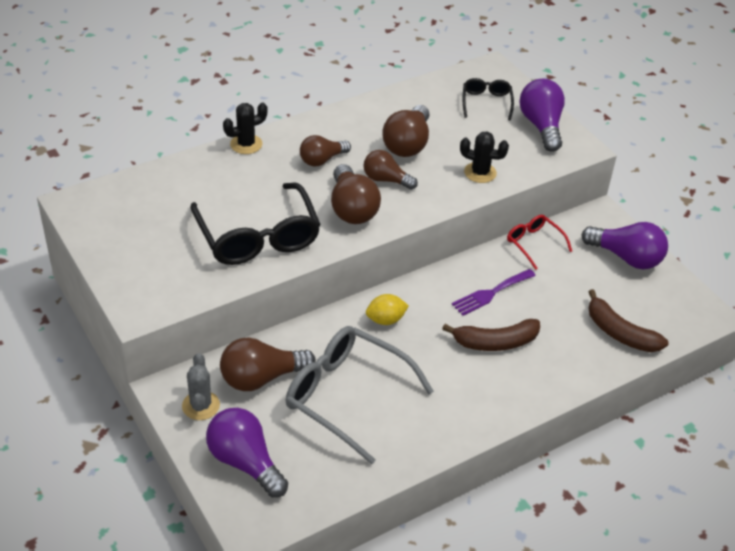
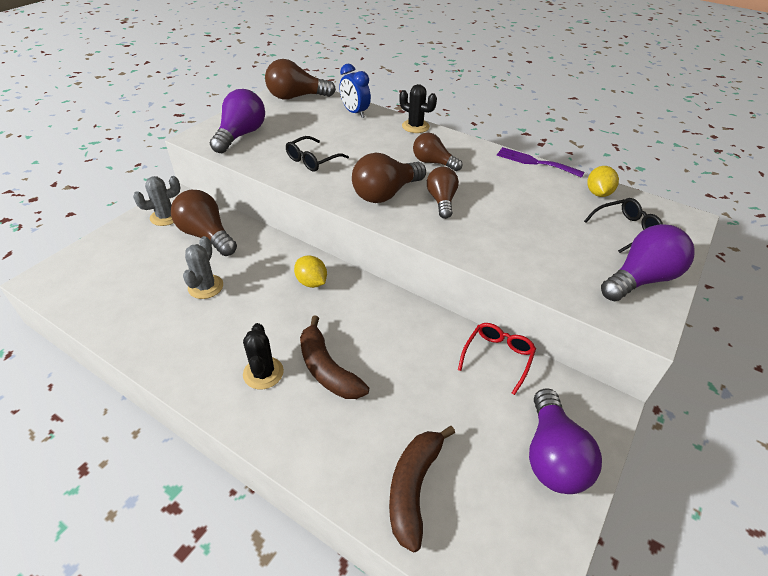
camera: 65 degrees right, 0 degrees up
(181, 175) = (355, 113): none -> blue clock
(245, 462) = (113, 255): purple light bulb -> purple light bulb (241, 135)
(258, 237) = (312, 160): black glasses -> black glasses, size x0.51
(346, 396) = (205, 287): grey glasses -> grey cactus
(407, 144) = (504, 199): brown light bulb -> brown light bulb (296, 97)
(433, 91) = (598, 193): none -> yellow lemon
(480, 173) = (512, 255): black cactus -> black cactus (263, 373)
(491, 293) = (396, 344): purple fork -> purple fork (535, 162)

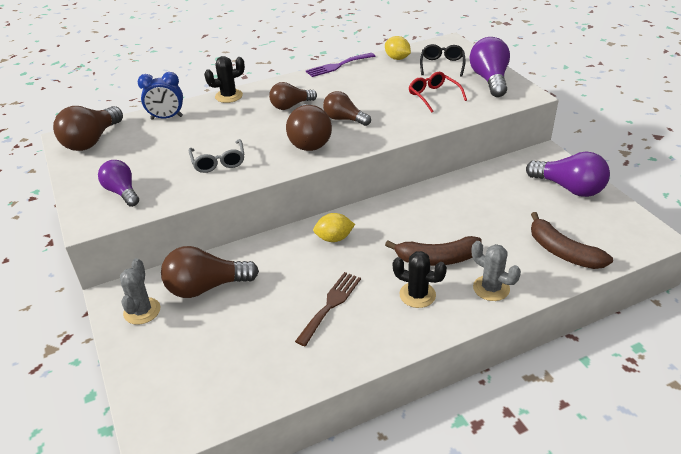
camera: 55 degrees left, 5 degrees down
(205, 287) = (283, 305): grey cactus -> grey cactus (491, 288)
(219, 316) = (330, 305): none -> brown fork
(241, 135) = (122, 192): purple light bulb -> purple light bulb, size x0.66
(312, 160) = (218, 162): black glasses -> grey glasses
(498, 357) = (481, 177): red glasses -> red glasses (433, 96)

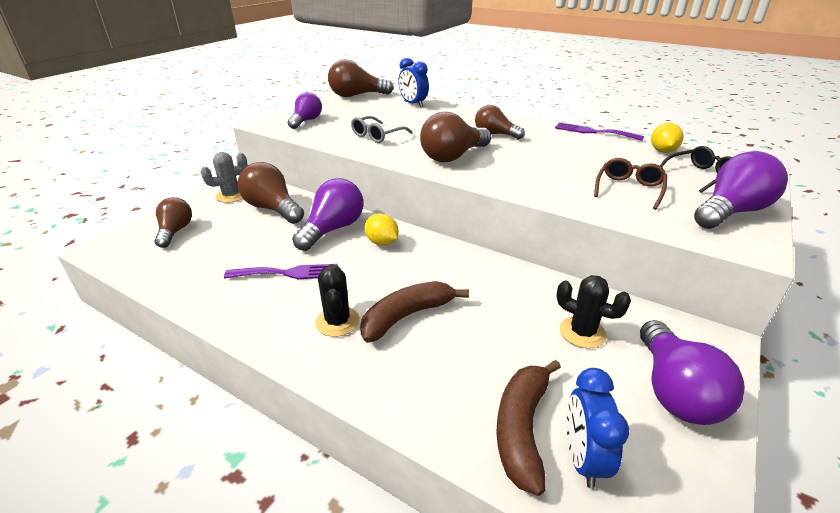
camera: 55 degrees right, 5 degrees down
(229, 96) = (472, 111): black cactus -> black cactus (582, 332)
(285, 259) = (333, 229): none -> purple light bulb
(330, 305) = (288, 273): brown fork -> purple fork
(344, 119) = (509, 160): brown light bulb -> brown light bulb (175, 231)
(433, 96) = (629, 189): red glasses -> brown glasses
(437, 259) = (407, 316): brown banana -> brown banana turned 90 degrees clockwise
(491, 288) = (389, 377): grey cactus -> none
(592, 240) = (582, 458): none -> blue clock

